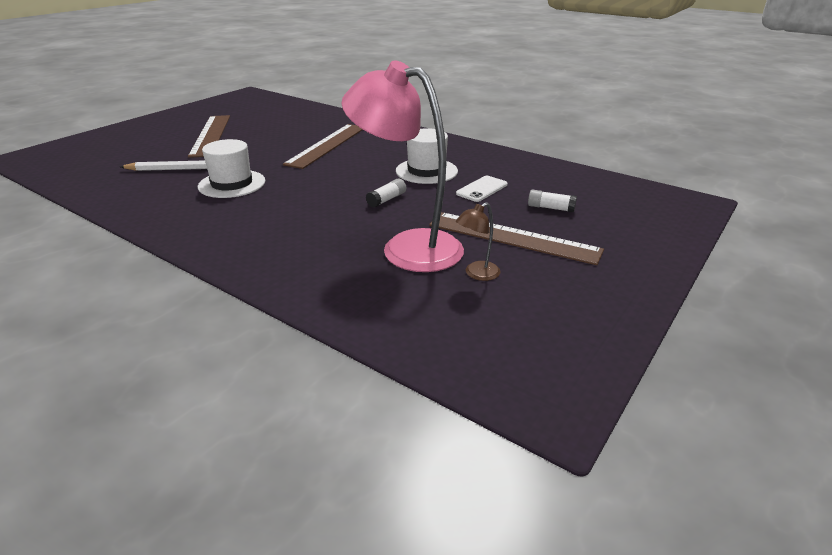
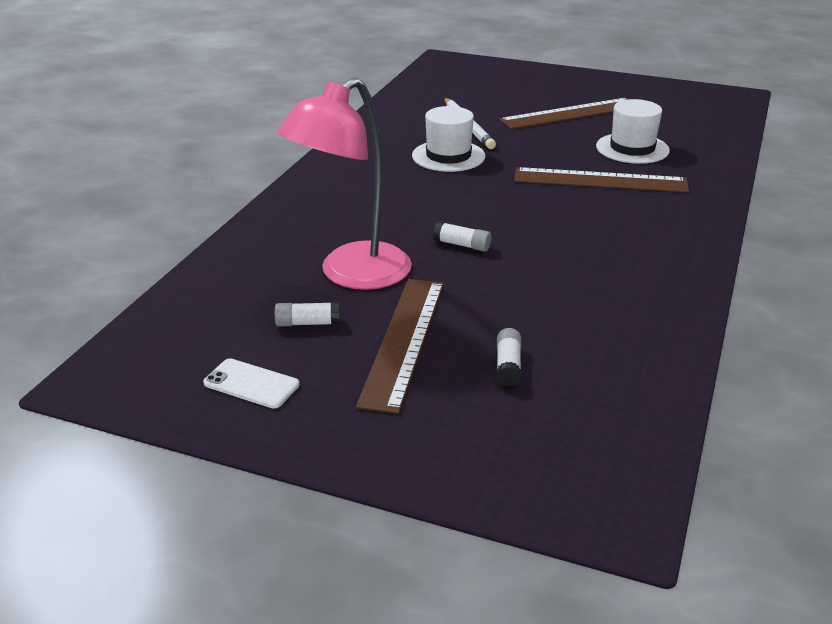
camera: 75 degrees right, 0 degrees up
(407, 247) = (352, 275): pink lamp -> pink lamp turned 150 degrees counterclockwise
(426, 171) = (568, 258): white hat -> white hat (632, 148)
(477, 274) = (308, 323): brown lamp -> white glue stick
(481, 189) = (536, 305): white phone -> white phone (251, 384)

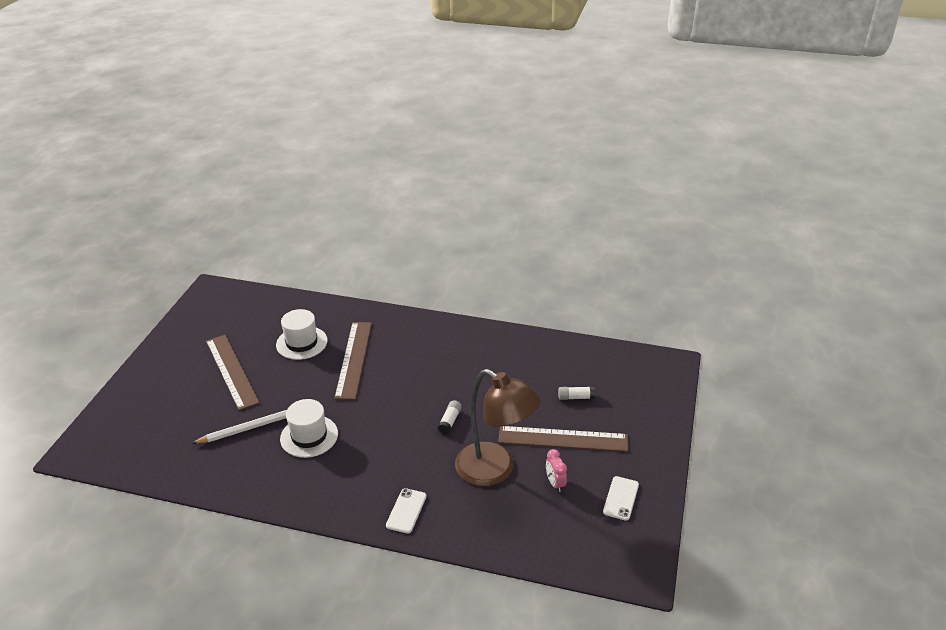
camera: 95 degrees left, 5 degrees up
(303, 211) = (406, 511): none -> white phone
(308, 323) = (555, 483): white glue stick -> pink clock
(352, 275) = (495, 470): pink lamp -> brown lamp

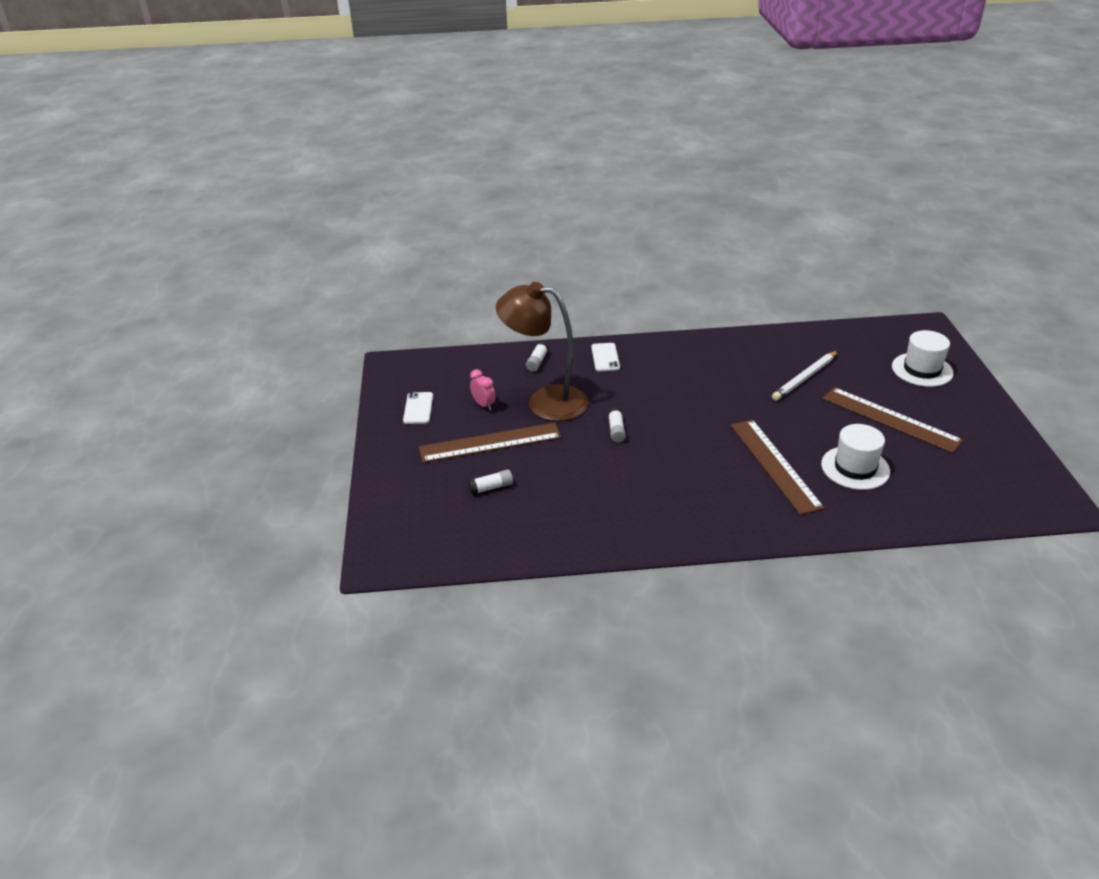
camera: 160 degrees right, 0 degrees up
(309, 436) = (742, 385): white hat -> white hat (922, 370)
(479, 526) = (537, 362): none -> white glue stick

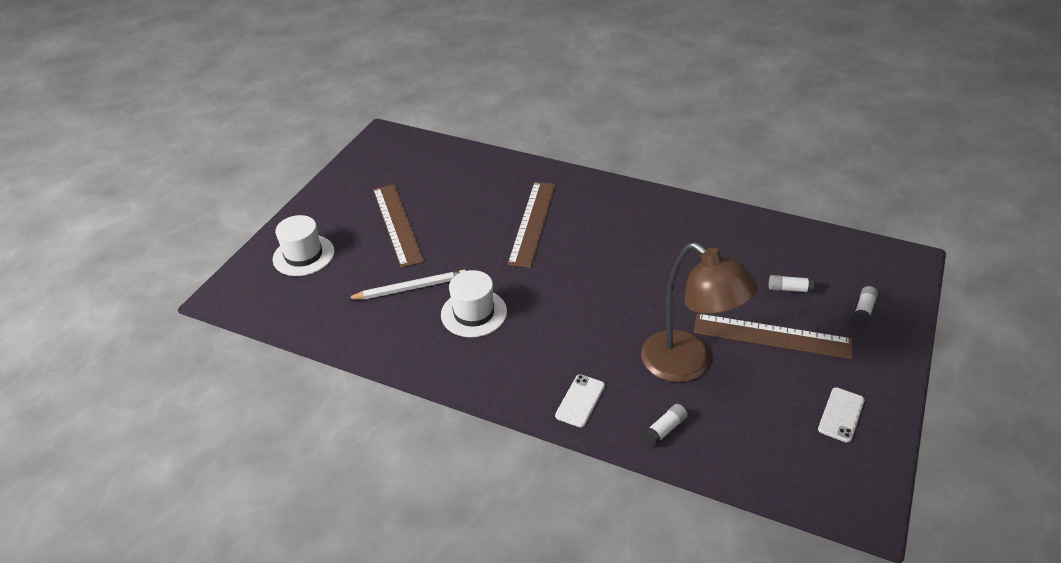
camera: 150 degrees left, 5 degrees up
(483, 405) = (760, 388): pink clock -> none
(616, 430) = (638, 302): white glue stick -> white glue stick (863, 310)
(855, 468) = (476, 200): white hat -> white hat (474, 313)

